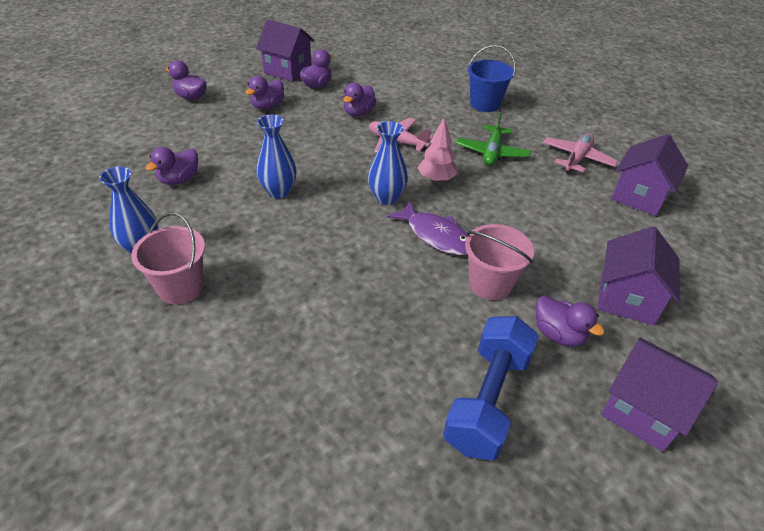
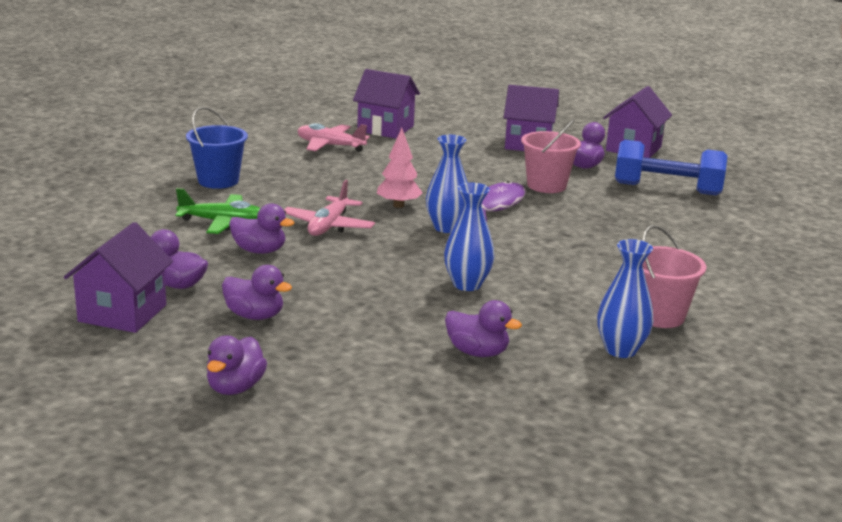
camera: 100 degrees left, 20 degrees down
(492, 153) = (333, 180): green plane -> green plane (223, 222)

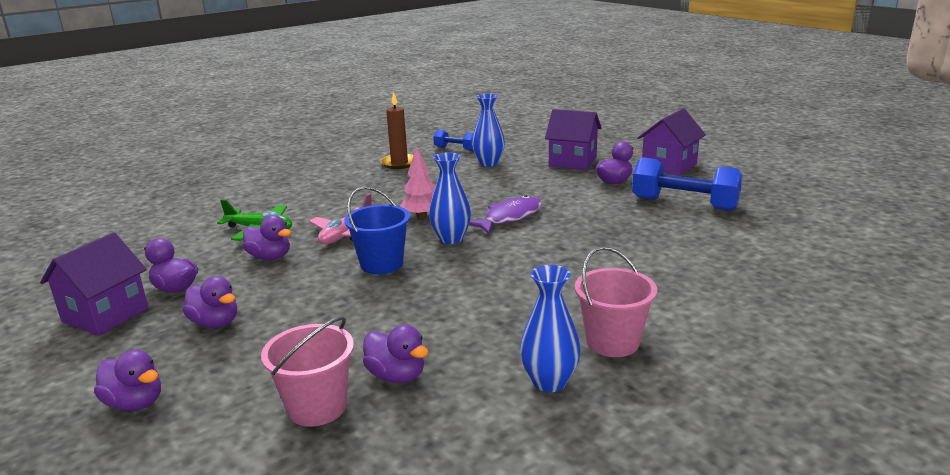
camera: 15 degrees right, 0 degrees up
(218, 181) = (285, 193): blue bucket -> blue bucket (382, 264)
(235, 388) = (135, 403): purple duck -> purple duck turned 90 degrees counterclockwise
(330, 146) = (399, 163): pink plane -> brown candle
(385, 129) = (456, 149): purple house -> blue dumbbell
(467, 284) = (434, 298): blue vase -> blue vase (489, 163)
(546, 185) = (568, 199): pink bucket -> pink bucket (317, 407)

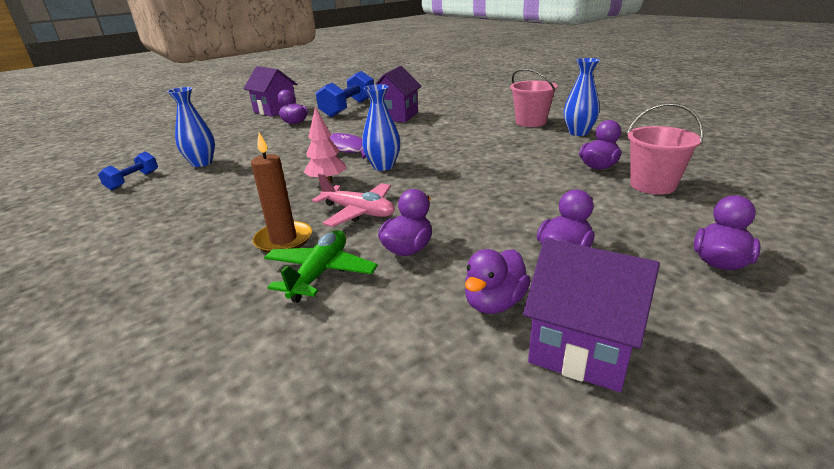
camera: 90 degrees left, 5 degrees up
(382, 264) = (430, 188): blue bucket -> none
(399, 163) = (146, 207): brown candle -> brown candle (283, 240)
(573, 162) = (235, 134): purple house -> purple house (396, 116)

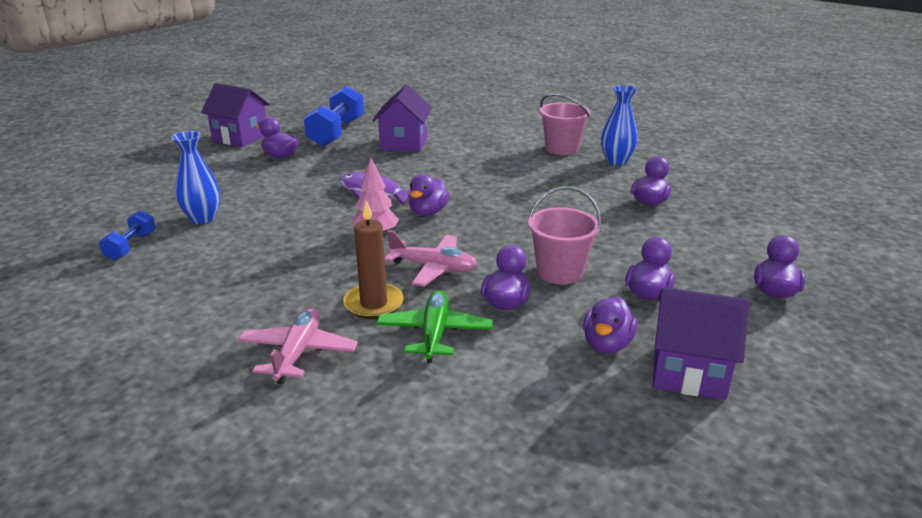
camera: 15 degrees left, 0 degrees up
(184, 279) = (298, 352): none -> pink plane
(383, 166) = (428, 212): blue vase -> purple duck
(652, 185) = (704, 221): pink bucket -> pink bucket (559, 272)

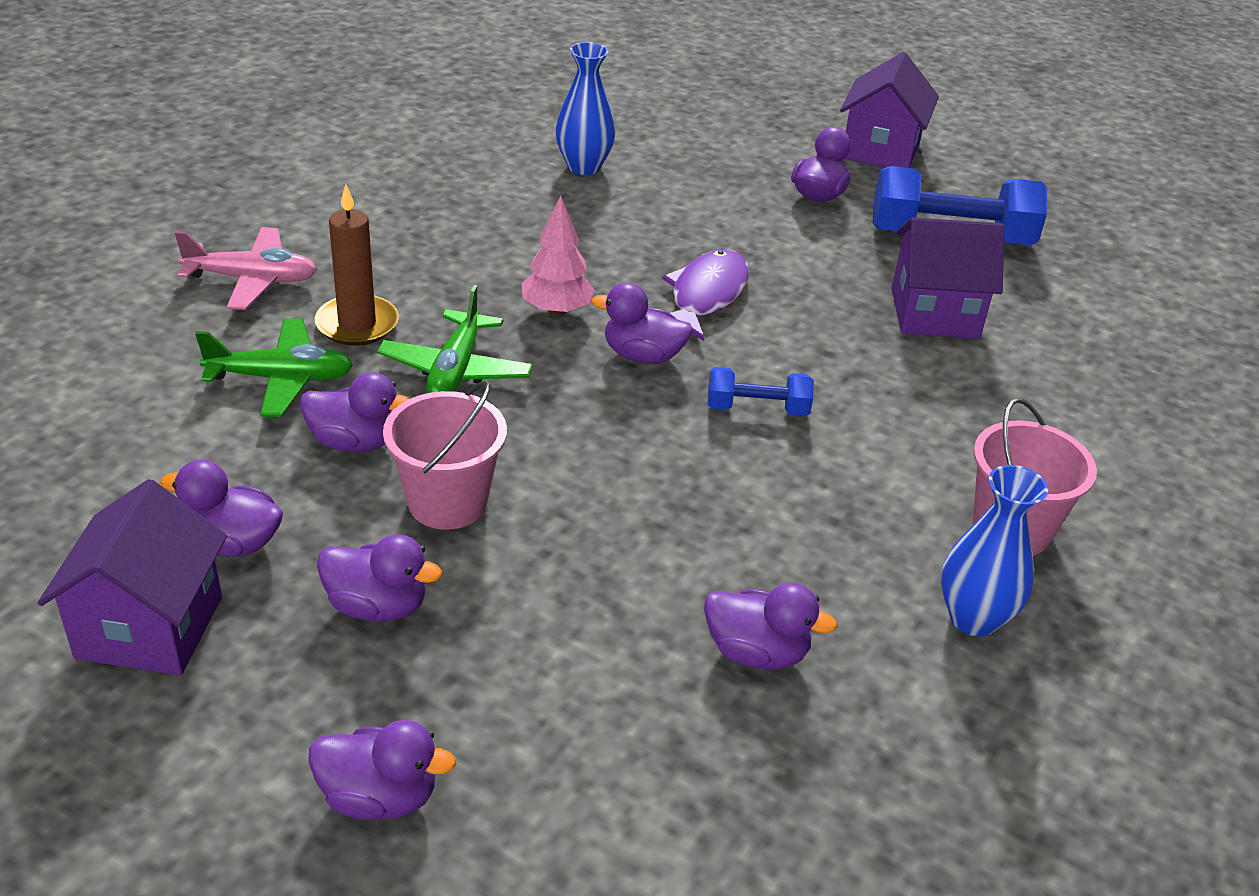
camera: 80 degrees right, 10 degrees up
(131, 246) = (499, 134): blue dumbbell -> blue dumbbell (757, 409)
(433, 268) = (456, 370): pink plane -> green plane

